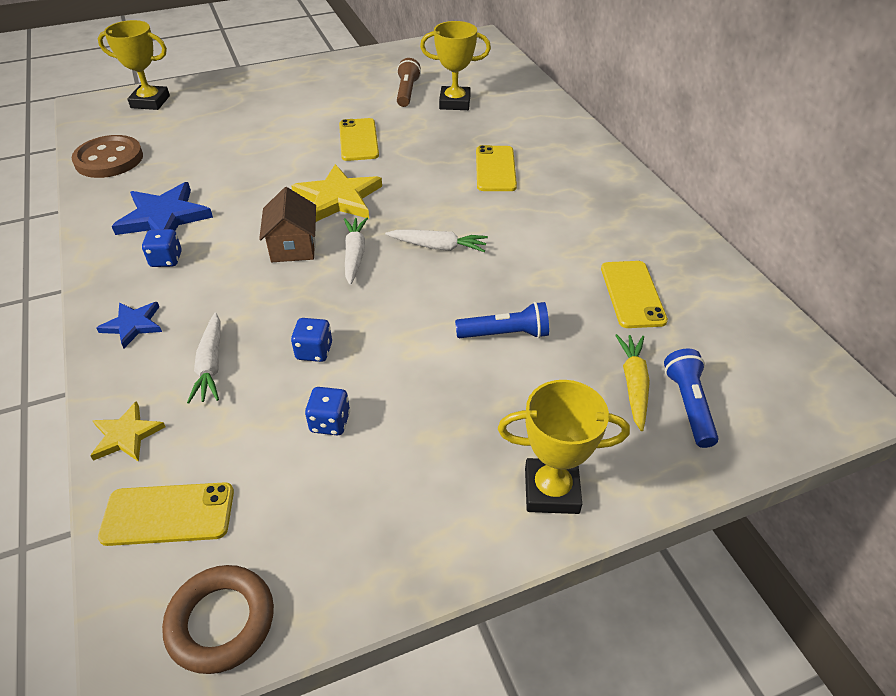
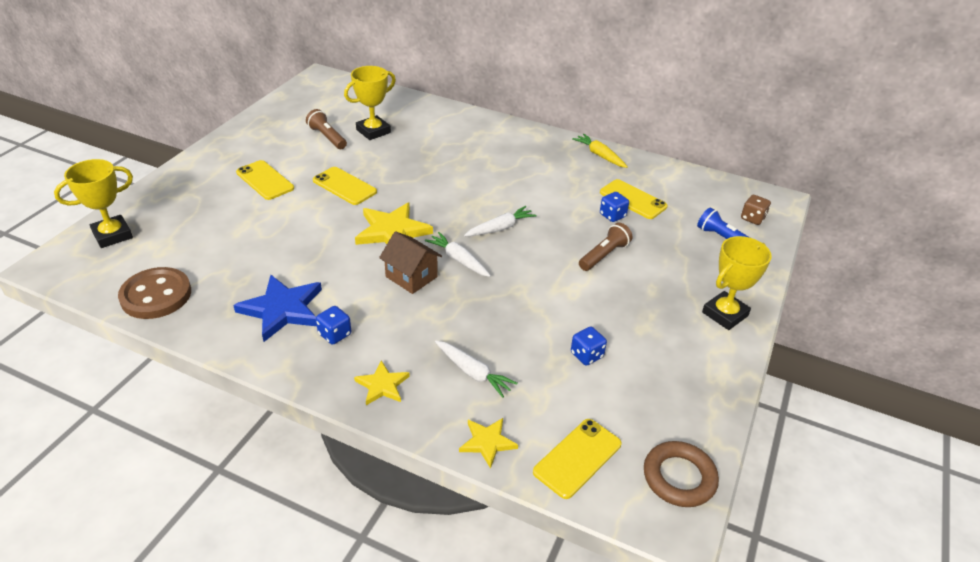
camera: 45 degrees left, 5 degrees down
(133, 325) = (382, 385): blue star -> yellow star
(314, 351) = (521, 326): blue dice -> blue dice (612, 215)
(495, 169) = (464, 164): yellow phone -> yellow phone (265, 180)
(505, 334) = (604, 255): blue flashlight -> brown flashlight
(633, 384) = (692, 244): yellow carrot -> yellow carrot (599, 155)
(772, 404) = (752, 218): none -> brown dice

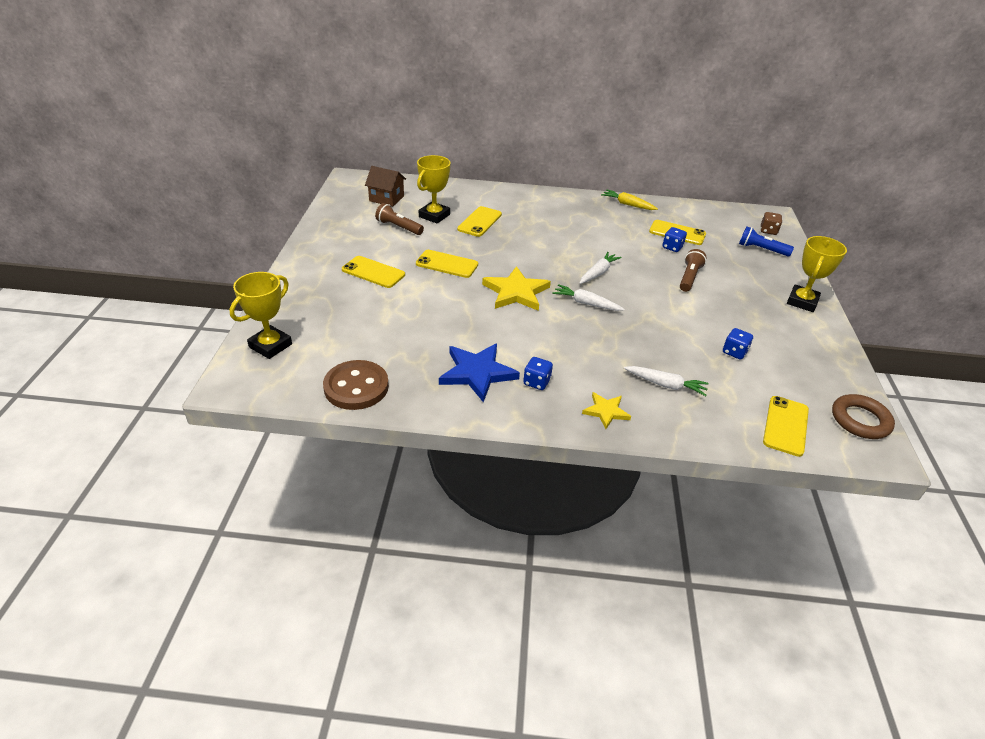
camera: 20 degrees left, 0 degrees up
(411, 276) = (560, 324): brown house -> brown house (386, 198)
(415, 146) = (480, 222): none -> yellow phone
(487, 442) = (716, 432): yellow star -> none

